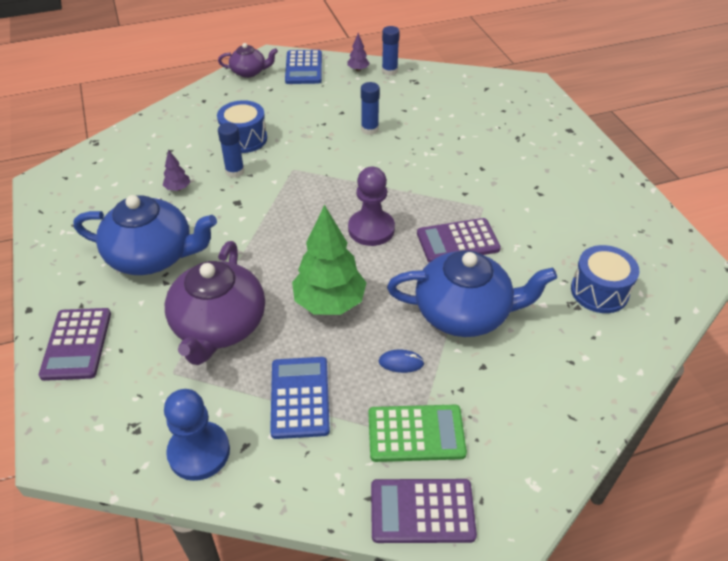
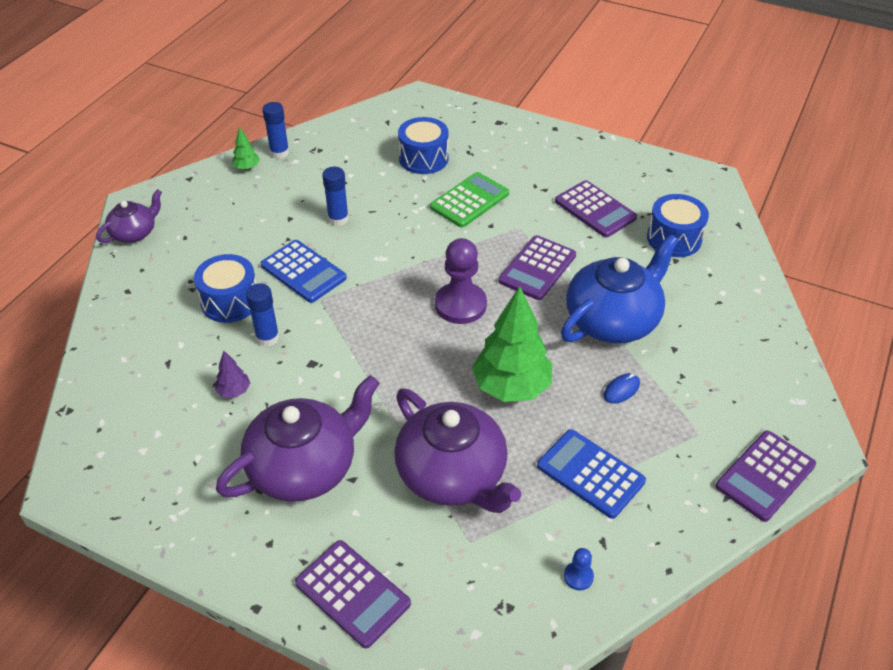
camera: 45 degrees left, 0 degrees up
(152, 256) = (304, 467): blue teapot -> purple teapot
(199, 452) = (578, 576): blue pawn -> blue pawn, size x0.45
(303, 68) = (188, 196): blue calculator -> blue calculator (303, 272)
(358, 70) = (247, 168): purple tree -> green tree
(416, 434) = (696, 430): green calculator -> green calculator (469, 201)
(478, 124) = (423, 158): none -> blue drum
(561, 230) = (595, 210): none -> purple calculator

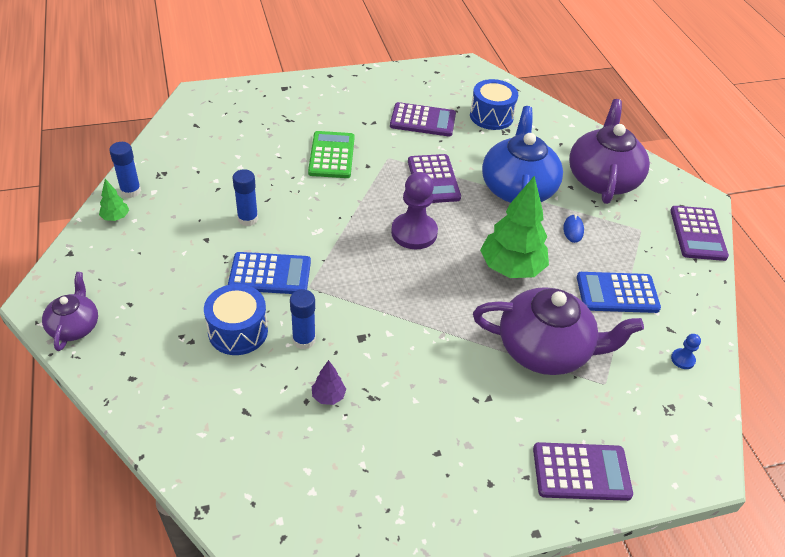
camera: 45 degrees left, 0 degrees up
(304, 467) = (448, 413): purple teapot -> purple teapot (602, 179)
(423, 158) = (260, 140): blue drum -> none

